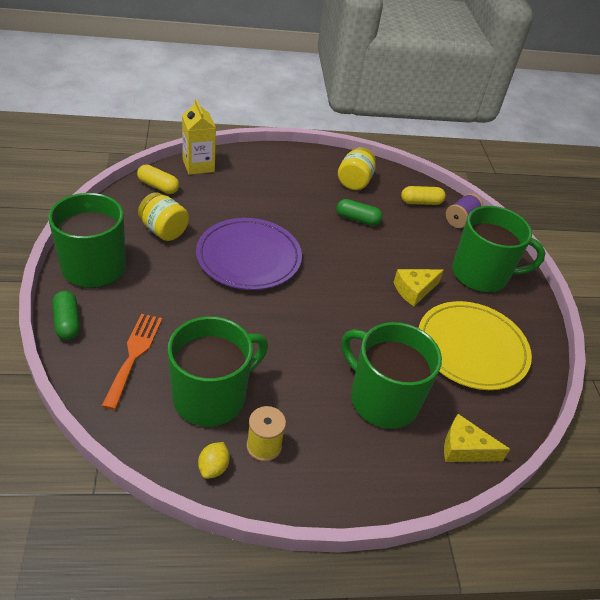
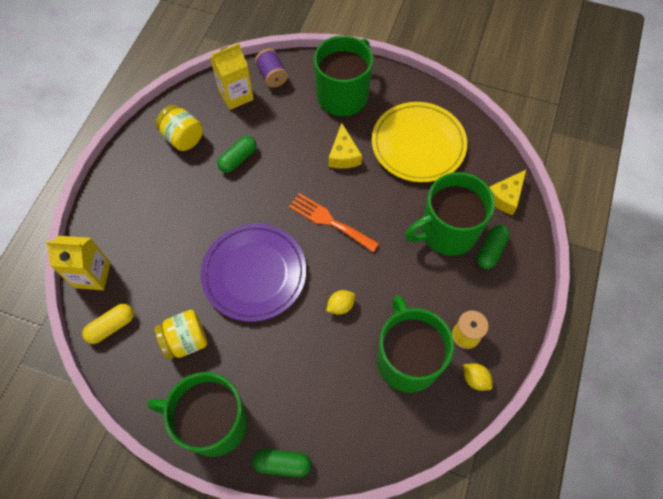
camera: 60 degrees left, 20 degrees up
(134, 355) = (342, 412): orange fork -> orange fork (329, 221)
(246, 327) = (340, 306): none -> yellow lemon
(384, 448) = (491, 251): none -> green capsule
(421, 202) = (236, 95): yellow capsule -> yellow carton

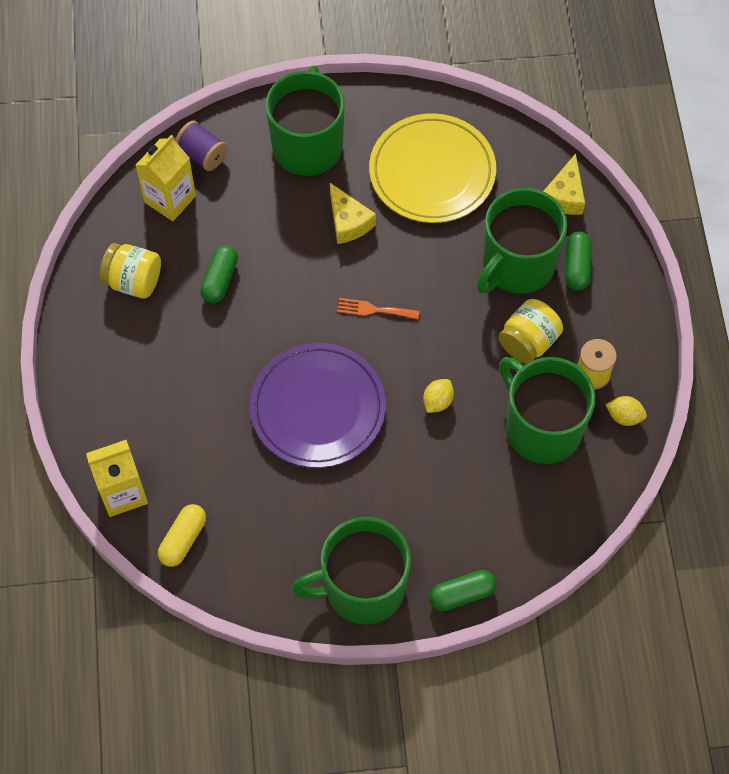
camera: 25 degrees left, 0 degrees up
(186, 340) = (280, 516): yellow jar -> yellow jar (528, 342)
(329, 221) = (374, 309): orange fork -> orange fork, size x0.63

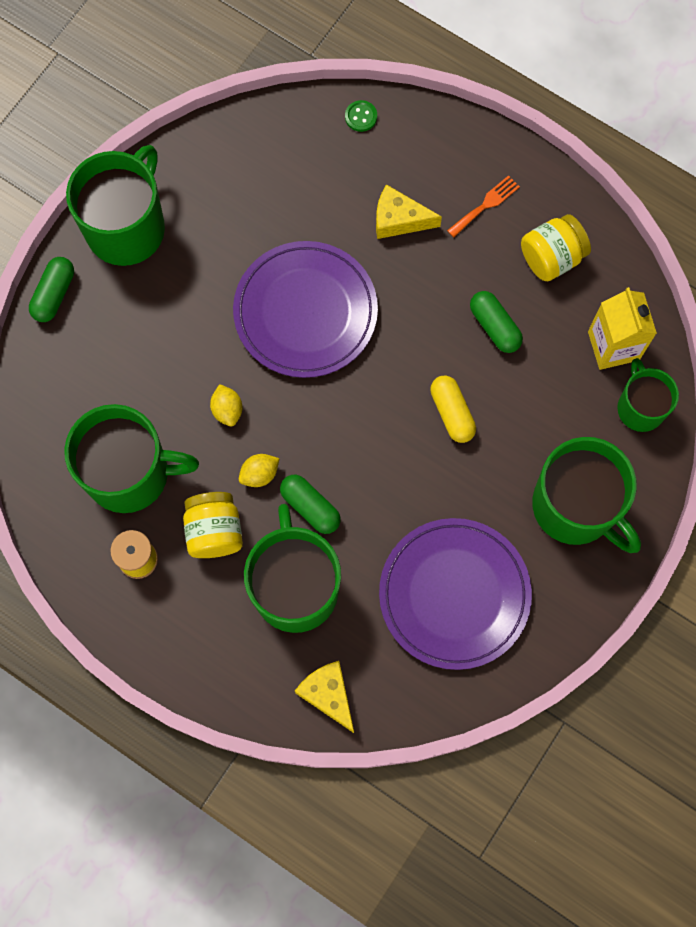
camera: 130 degrees right, 10 degrees up
(123, 493) = (361, 117): yellow carton -> green button
(183, 539) = (282, 131): yellow capsule -> yellow capsule (452, 413)
(202, 154) = (640, 407): purple spool -> green mug
(348, 222) = (463, 477): yellow cheese -> yellow cheese (399, 220)
(374, 309) = (357, 428): orange fork -> orange fork (485, 205)
(432, 172) = (454, 594): yellow plate -> purple plate
(577, 267) = (248, 639): green capsule -> green capsule (310, 507)
(624, 416) = (77, 550): yellow lemon -> yellow lemon (259, 474)

